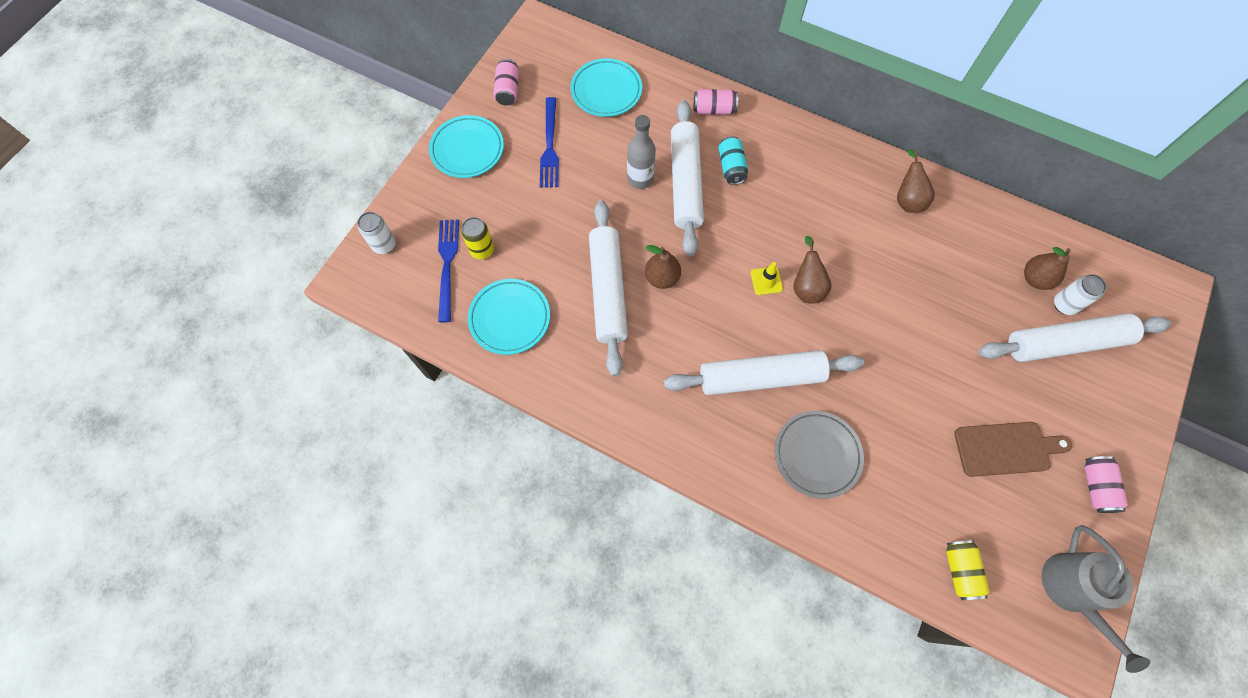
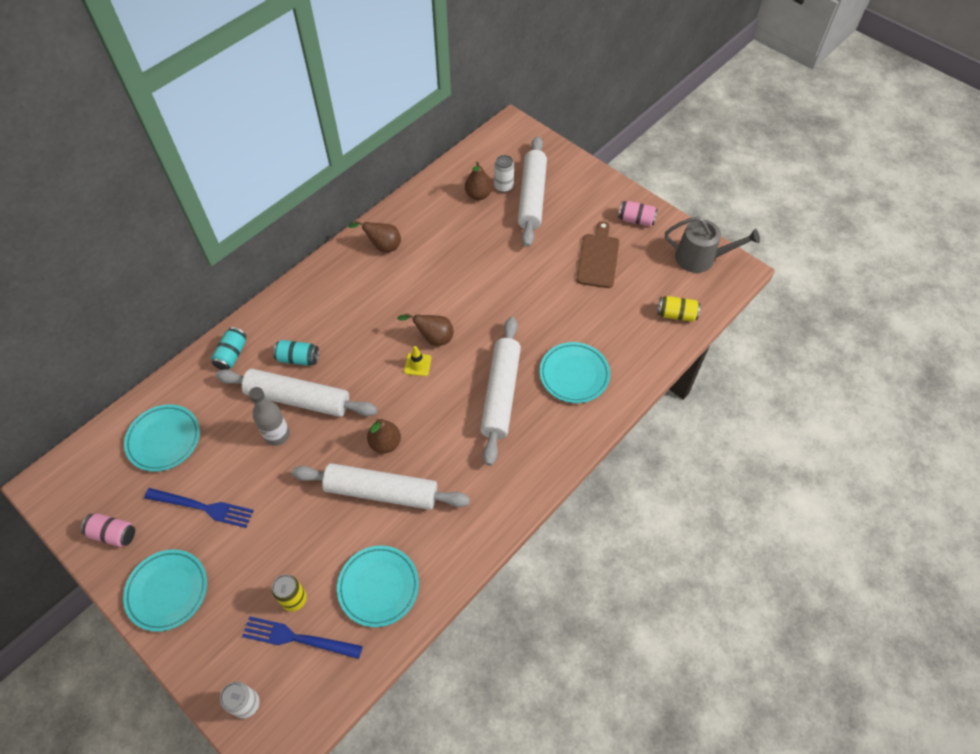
camera: 75 degrees left, 10 degrees down
(714, 109) = (232, 355): pink can -> turquoise can
(817, 455) = (574, 375): grey plate -> turquoise plate

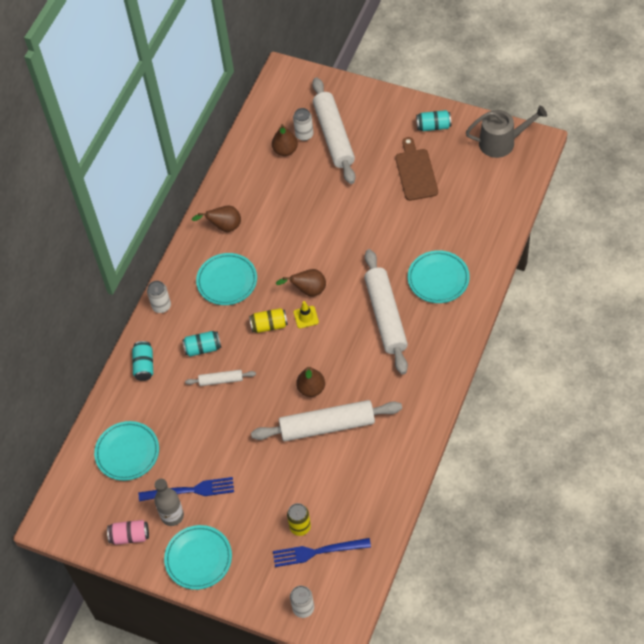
camera: 15 degrees left, 0 degrees up
(277, 435) = (219, 414): grey bottle -> grey bottle (172, 516)
(281, 301) = (161, 306): none -> white can
(298, 399) = (221, 380): white rolling pin -> white rolling pin, size x0.48
(378, 587) = (360, 494): turquoise plate -> turquoise plate (227, 281)
(636, 220) = (433, 126): pink can -> turquoise can
(676, 314) = (501, 199): yellow can -> yellow can (269, 325)

